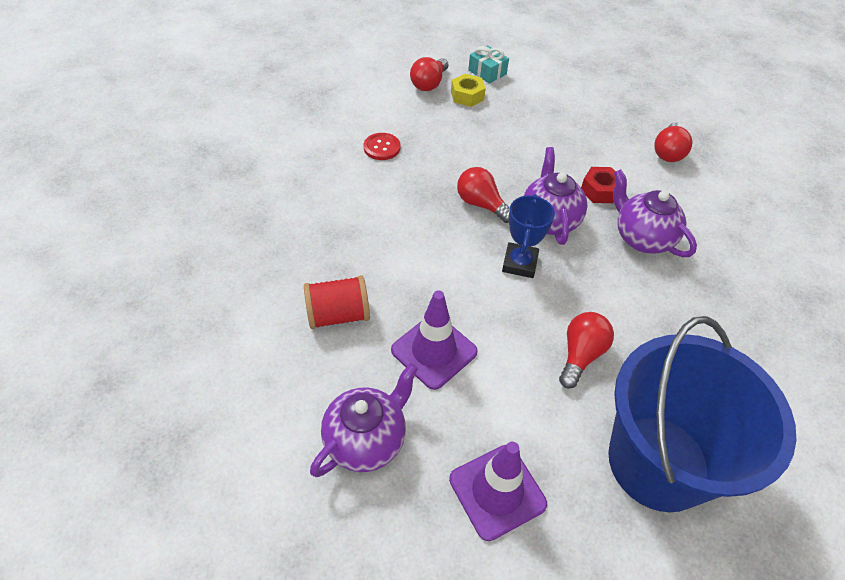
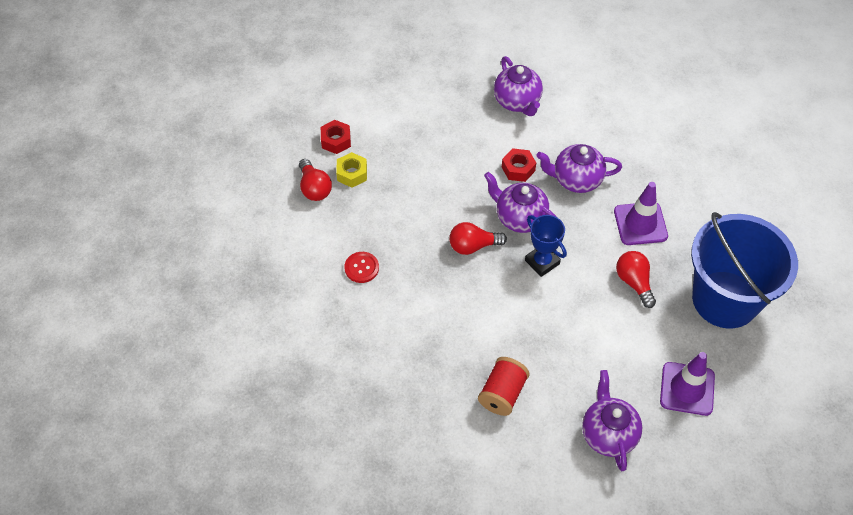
camera: 50 degrees left, 5 degrees up
(434, 351) = (572, 357): purple traffic cone -> purple traffic cone (640, 224)
(487, 72) = (336, 140): turquoise gift -> red nut
(668, 152) = (517, 102): red light bulb -> purple teapot

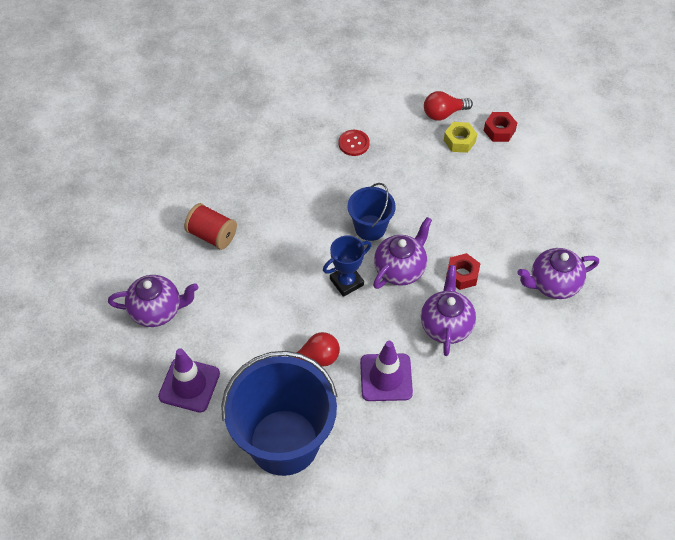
camera: 95 degrees right, 0 degrees up
(473, 246) = (370, 228): red light bulb -> blue bucket

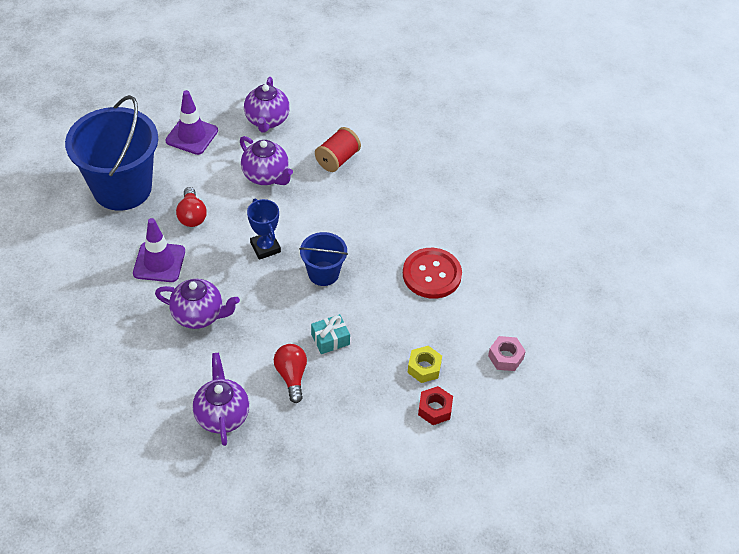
camera: 95 degrees right, 5 degrees down
(354, 143) = (432, 274): red button -> red button, size x1.82
(400, 269) = (270, 290): purple teapot -> purple teapot (266, 176)
(433, 87) = (505, 357): none -> pink nut
(443, 113) = (465, 360): red light bulb -> red light bulb (291, 376)
(447, 212) = (330, 339): none -> turquoise gift
(462, 275) = (252, 338): red nut -> none

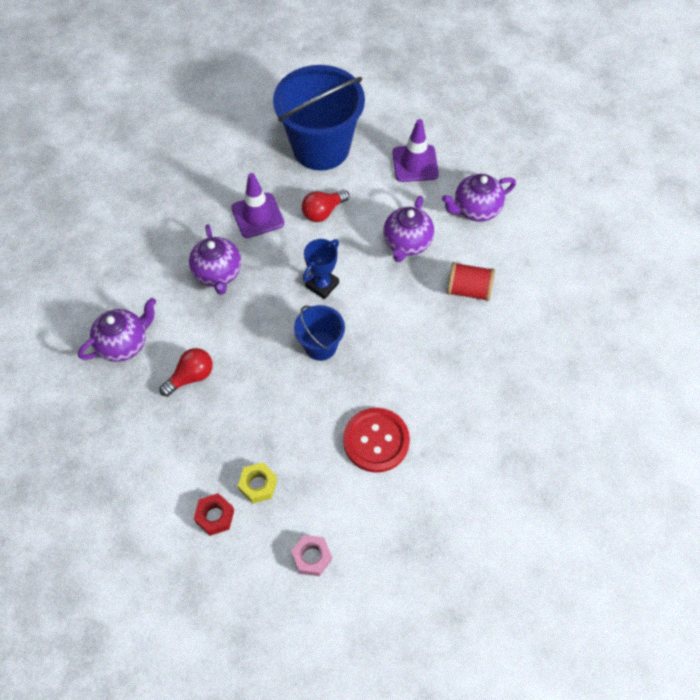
camera: 65 degrees right, 10 degrees up
(330, 339) = (248, 388): turquoise gift -> none

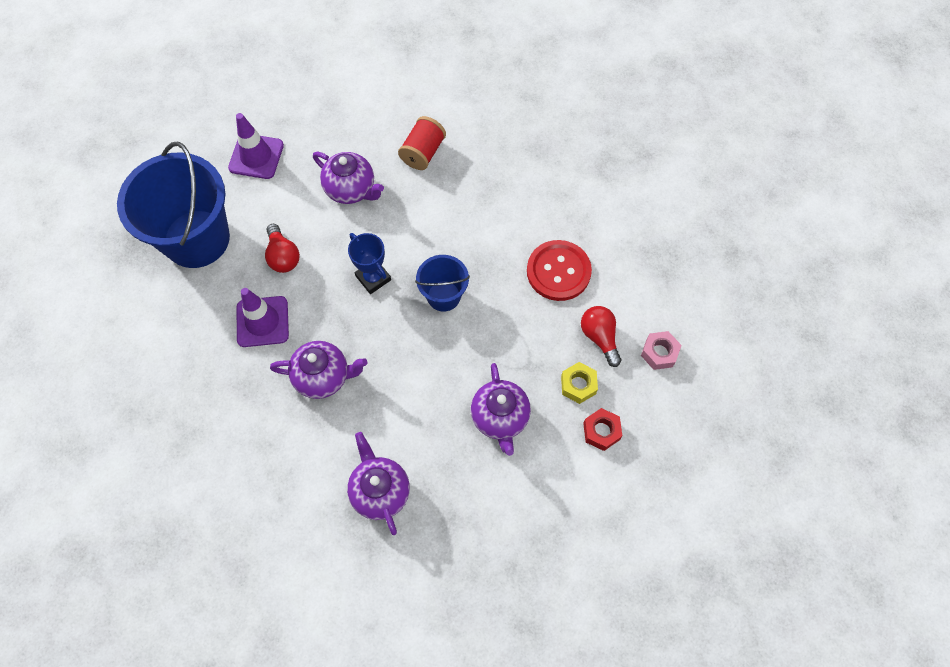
camera: 75 degrees left, 5 degrees up
(191, 376) = (442, 427): red light bulb -> red light bulb (599, 337)
(475, 209) = (334, 120): purple teapot -> purple teapot (500, 418)

